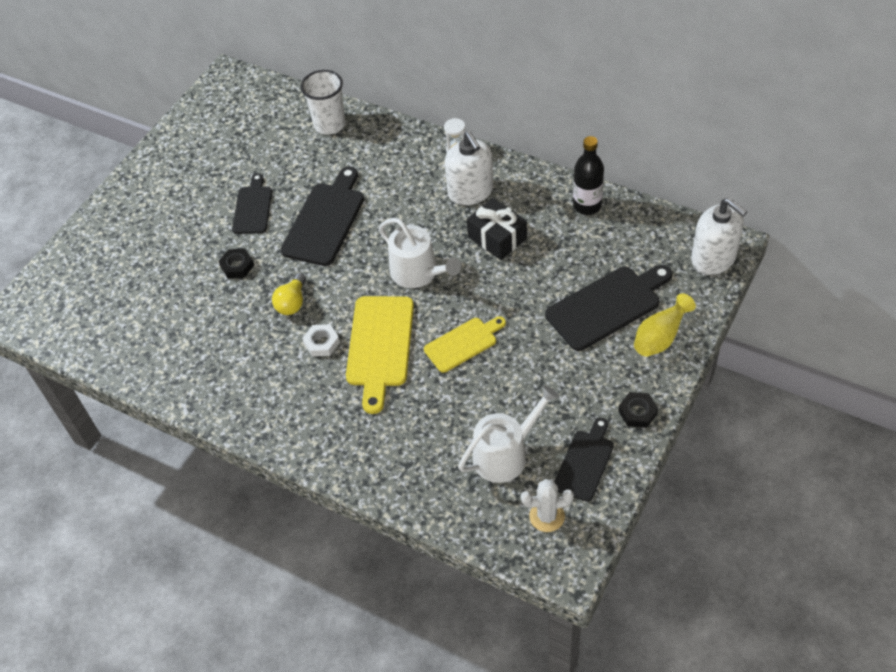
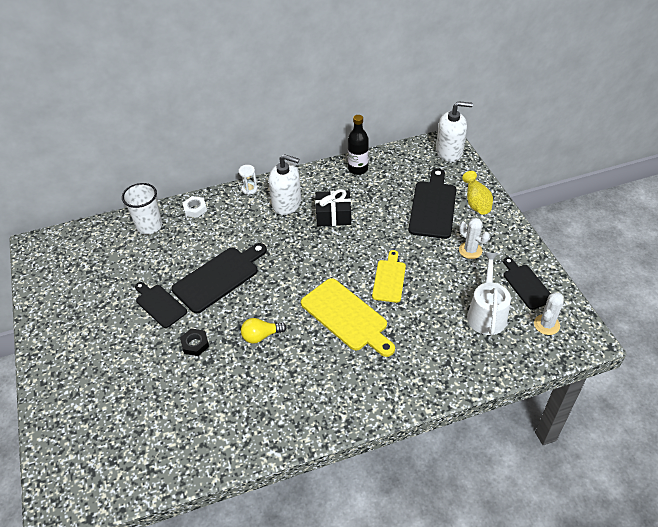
camera: 50 degrees left, 5 degrees down
(292, 302) = (261, 336): yellow light bulb -> yellow light bulb turned 105 degrees clockwise
(322, 343) = (310, 342): white nut -> white nut (195, 209)
(325, 220) = (219, 277): black cutting board -> black cutting board turned 75 degrees clockwise
(418, 273) = (315, 263): white watering can -> none
(579, 381) = (470, 250): none -> white cactus
(637, 412) = (515, 243): black nut -> none

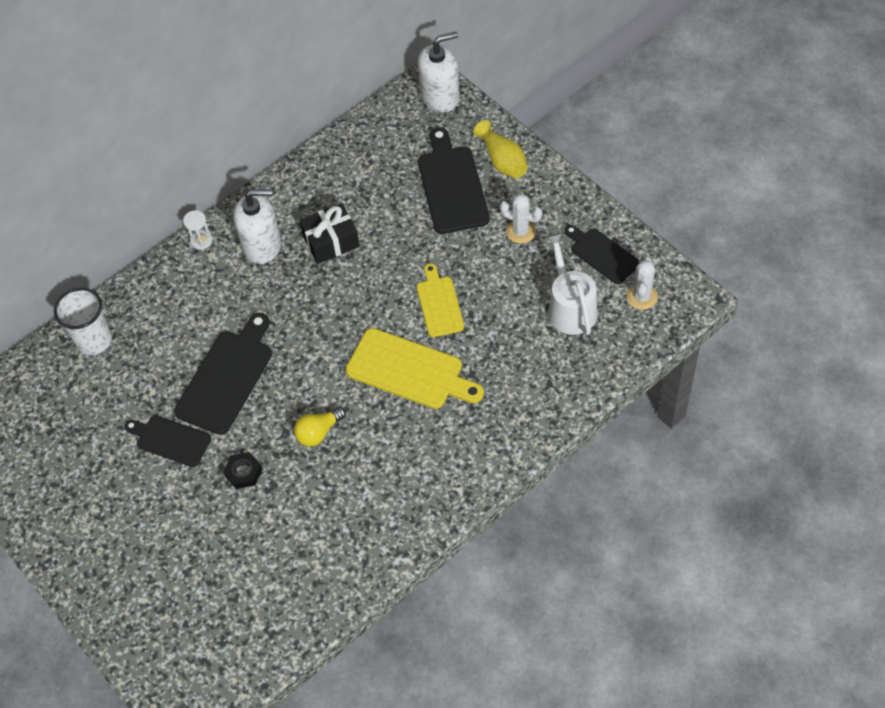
camera: 20 degrees left, 10 degrees up
(195, 209) = (143, 294): white nut -> none
(358, 169) = (332, 162): black bottle -> none

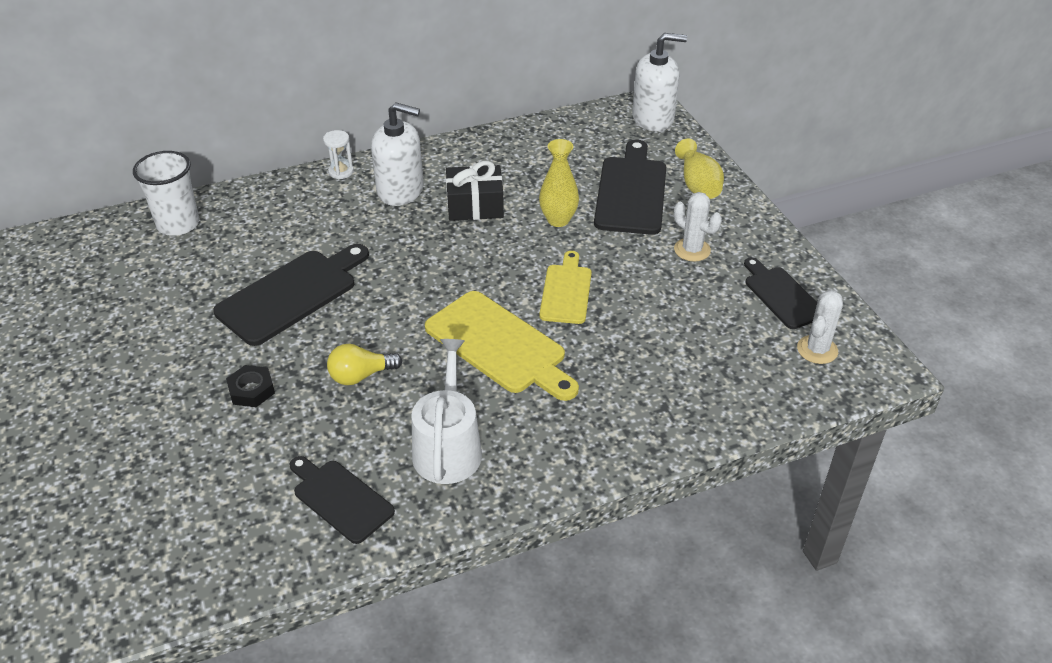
camera: 15 degrees right, 15 degrees down
(170, 440) = (193, 334): black cutting board -> black cutting board (340, 498)
(404, 234) = (558, 220): none -> yellow vase
(570, 307) = (722, 336): white watering can -> white watering can (448, 447)

